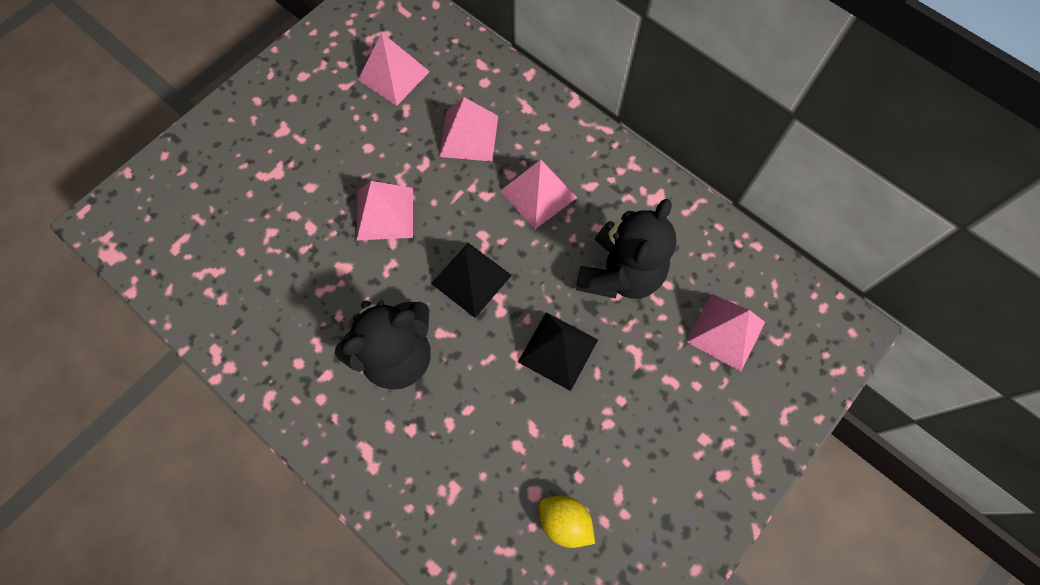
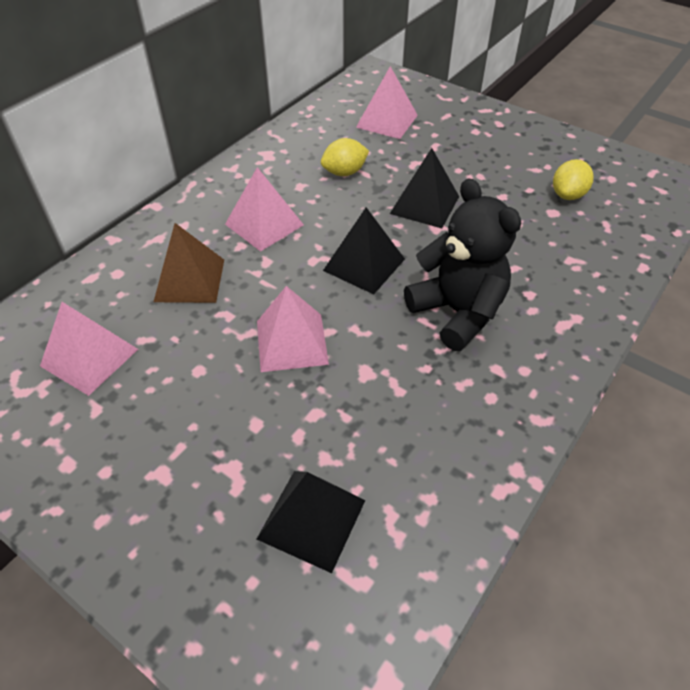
camera: 95 degrees left, 20 degrees down
(225, 221) = (312, 519): none -> black pyramid
(469, 136) = (190, 280): pink pyramid -> brown pyramid
(620, 273) = (344, 172): black teddy bear -> yellow lemon

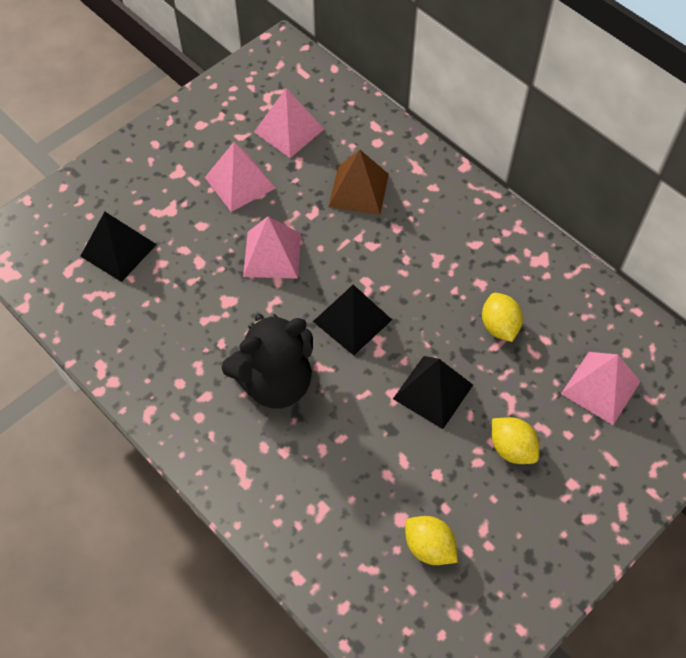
camera: 100 degrees right, 10 degrees up
(264, 224) = (423, 248): pink pyramid -> pink pyramid (240, 182)
(460, 159) = (511, 448): none -> yellow lemon

